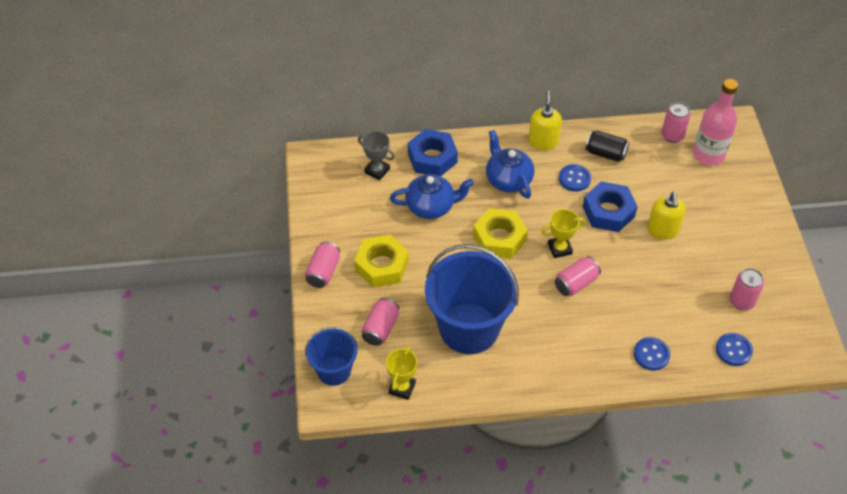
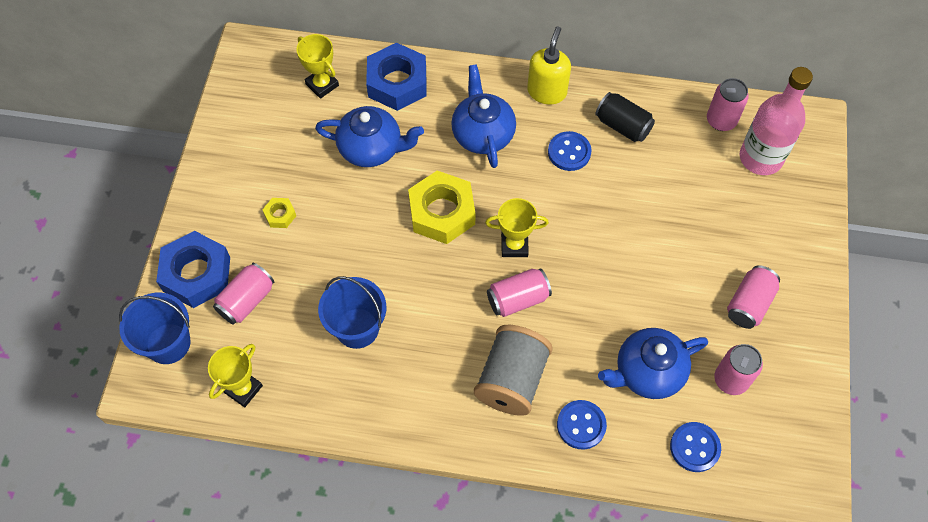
camera: 15 degrees right, 10 degrees up
(323, 272) = (205, 206): pink can -> pink can (749, 304)
(377, 170) = (322, 85): grey trophy -> yellow trophy
(382, 266) = (280, 215): yellow nut -> yellow nut, size x0.45
(469, 328) = (357, 328): blue bucket -> blue bucket, size x0.55
(592, 337) = (512, 380): none -> grey spool
(608, 211) = (597, 208): blue nut -> blue nut (196, 274)
(662, 230) = (660, 252): yellow soap dispenser -> none
(684, 310) = (648, 372): none -> blue teapot

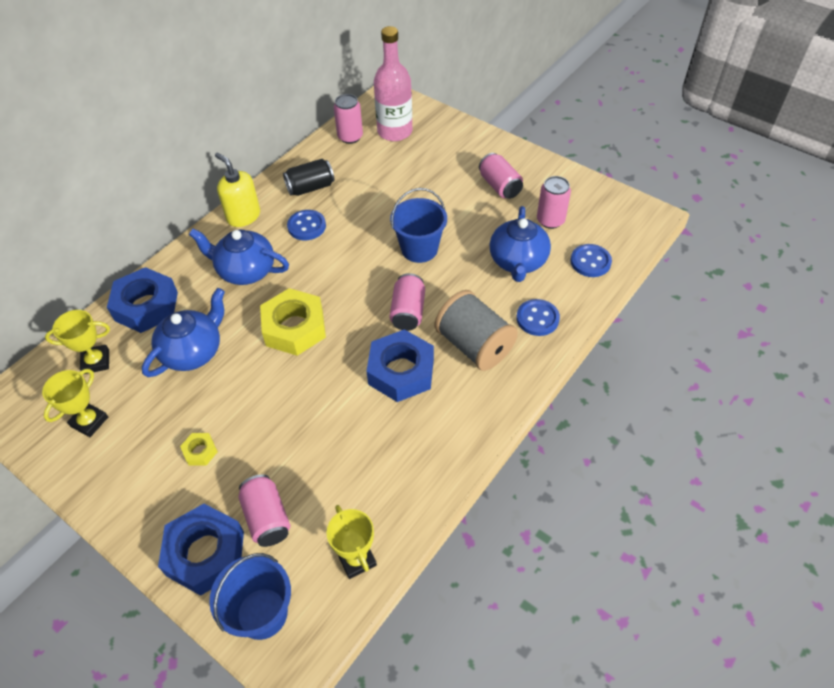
camera: 60 degrees left, 10 degrees down
(357, 328) = (358, 436): blue bucket -> blue bucket (419, 249)
(444, 328) = (401, 371): none -> blue nut
(514, 245) = (360, 294): yellow trophy -> yellow trophy (89, 422)

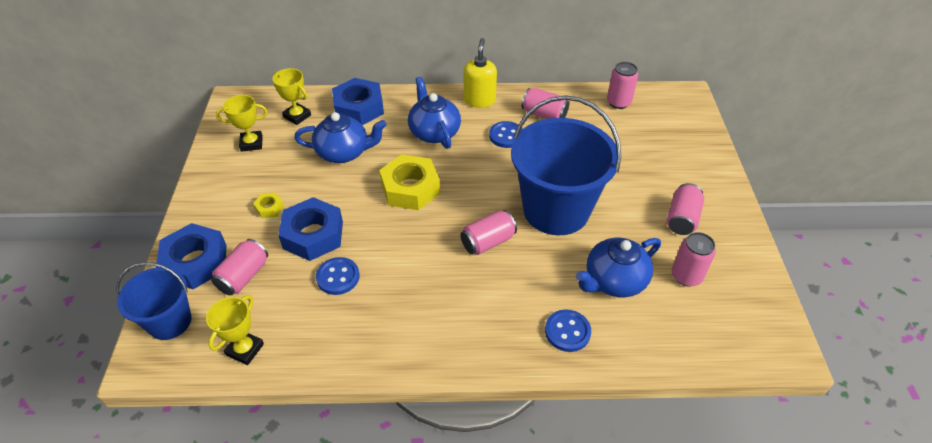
camera: 50 degrees right, 5 degrees down
(310, 187) = (544, 114): black can -> pink can
(395, 131) = (656, 121): pink bottle -> none
(401, 371) = (428, 273): blue nut -> blue nut (313, 235)
(419, 249) = (556, 210): blue bucket -> blue bucket, size x1.82
(474, 345) = (496, 304): grey spool -> none
(590, 262) = (673, 334): blue button -> blue button (338, 277)

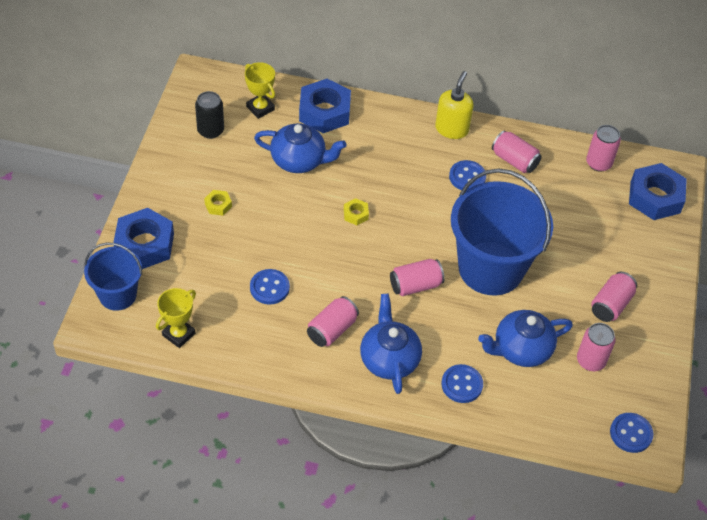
camera: 10 degrees right, 5 degrees up
(244, 276) = (186, 268): pink can -> pink can (332, 330)
(251, 143) = (210, 130): yellow trophy -> black can
(313, 235) = (254, 242): blue nut -> blue nut (655, 197)
(410, 188) = (355, 214): yellow nut -> yellow nut, size x0.45
(434, 132) = (395, 157): blue teapot -> blue teapot (389, 359)
(758, 341) = (631, 433): none -> blue button

